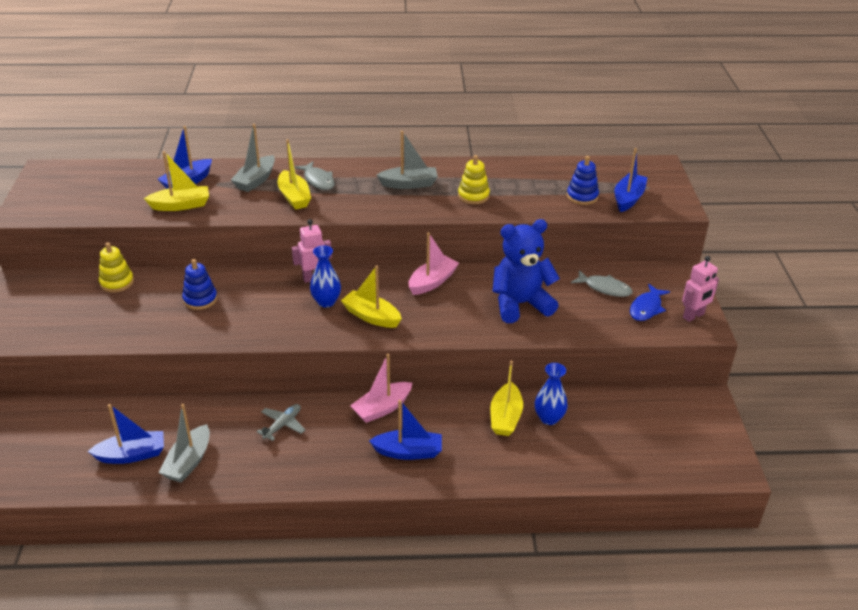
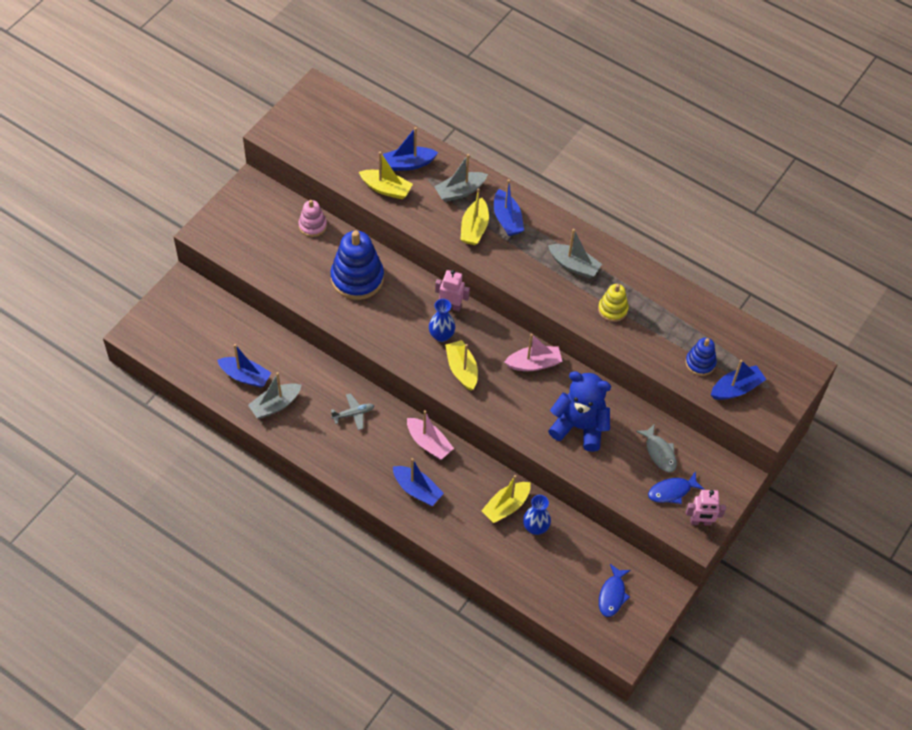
camera: 35 degrees right, 20 degrees up
(117, 282) = (312, 225): yellow stacking toy -> pink stacking toy
(200, 299) = (357, 278): blue stacking toy -> blue stacking toy, size x1.85
(318, 180) = (507, 219): grey fish -> blue boat
(382, 408) = (429, 443): pink boat -> pink boat turned 135 degrees counterclockwise
(671, 430) = (612, 595): none -> blue fish

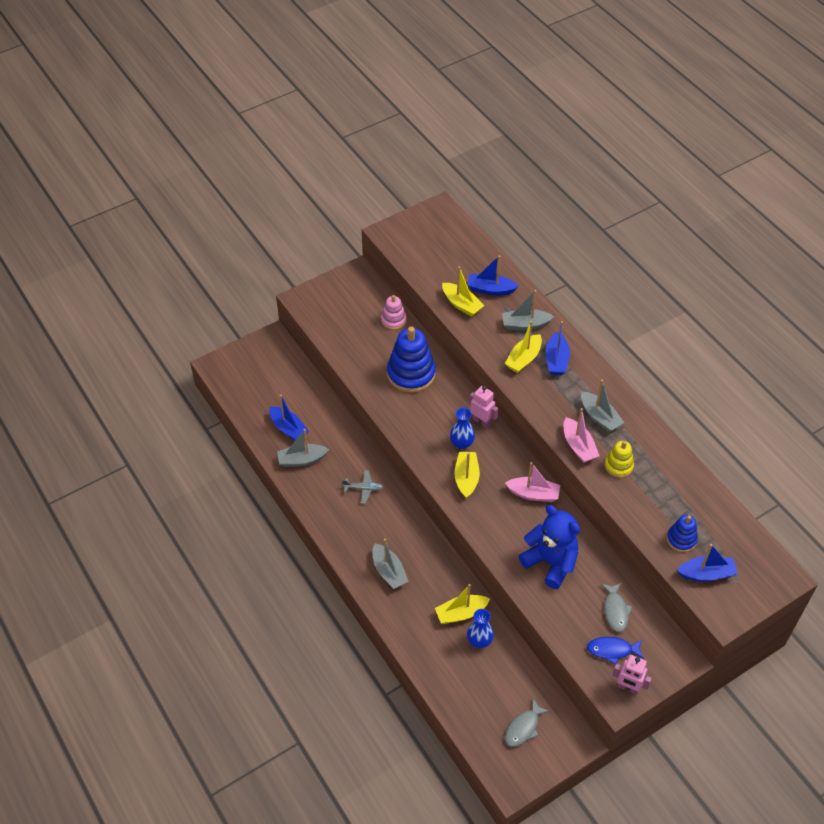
camera: 25 degrees right, 5 degrees down
(417, 490) = (389, 571): blue boat -> grey boat
(429, 443) = (417, 535): pink boat -> pink boat (578, 446)
(612, 595) = (523, 727): blue fish -> grey fish

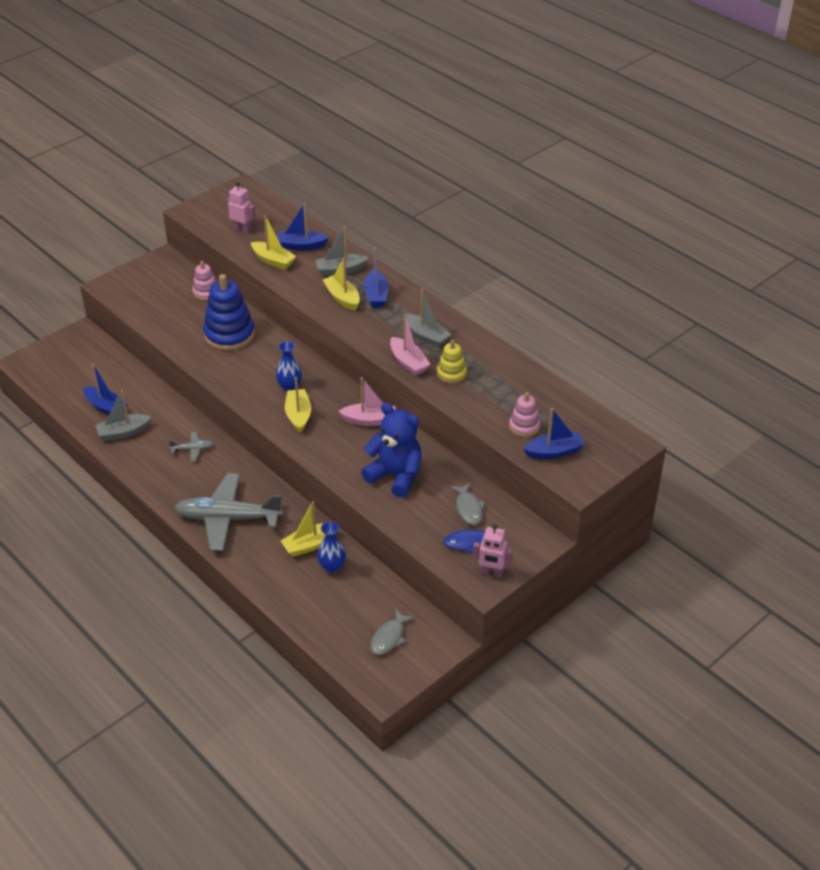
camera: 10 degrees left, 10 degrees down
(389, 571) = (228, 518): grey boat -> grey plane
(481, 421) = (308, 366): pink robot -> pink robot (242, 230)
(523, 359) = (342, 298): yellow boat -> yellow boat turned 120 degrees clockwise
(681, 539) = (524, 426): blue stacking toy -> pink stacking toy

